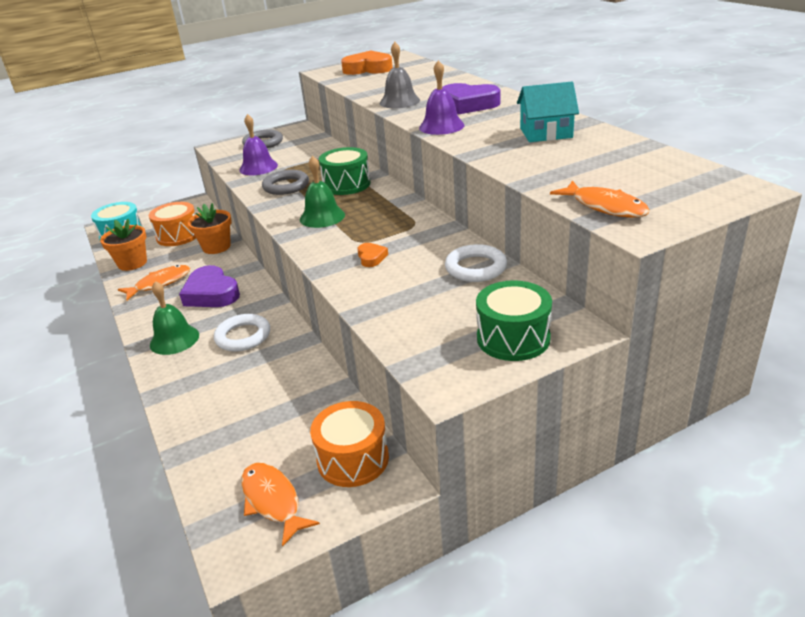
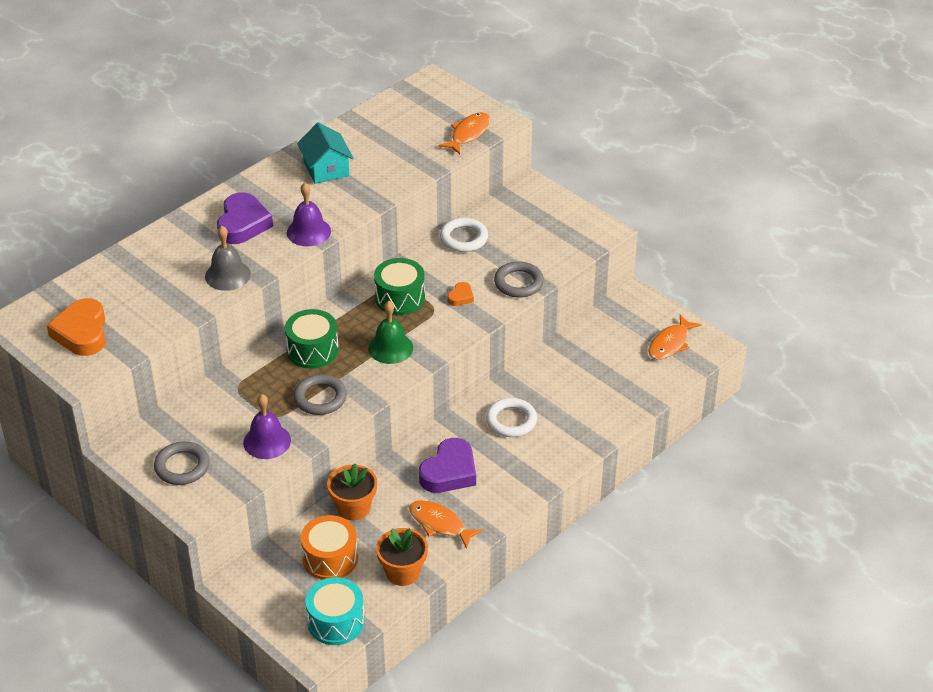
camera: 110 degrees left, 10 degrees up
(174, 339) = (529, 467): green bell -> none
(353, 459) = (622, 317): orange drum -> none
(371, 257) = (461, 297): orange heart -> orange heart turned 150 degrees clockwise
(373, 297) = (518, 283): none -> grey ring
(513, 338) = (548, 211): green drum -> green drum (400, 298)

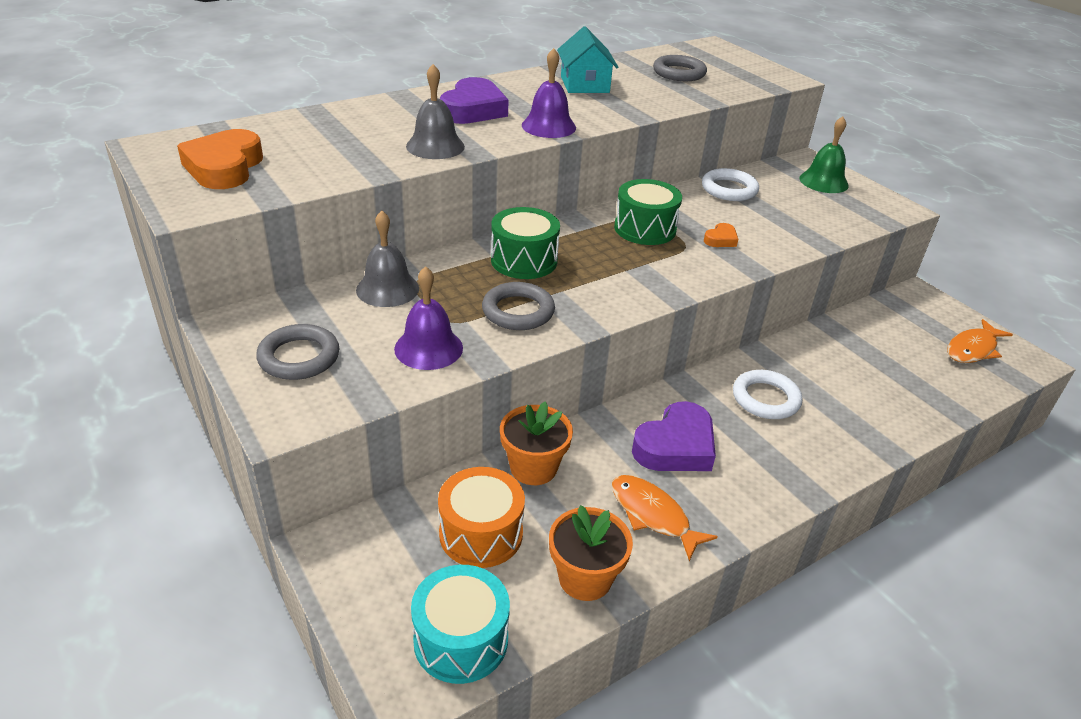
camera: 10 degrees right, 5 degrees down
(220, 398) = (387, 289): none -> grey bell
(390, 348) = (624, 274): green bell -> green bell (823, 181)
(468, 134) = (751, 82): orange fish -> none
(518, 283) = (794, 238): grey ring -> grey ring (679, 73)

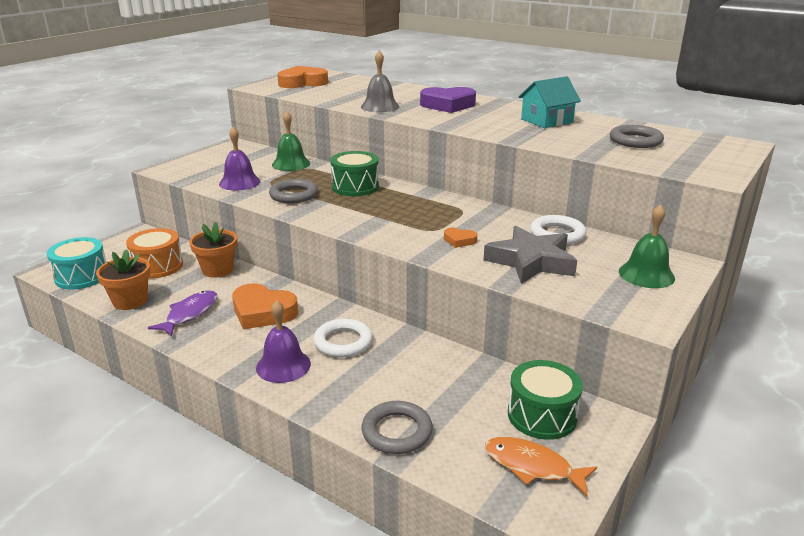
camera: 70 degrees right, 10 degrees down
(299, 357) = (214, 161): grey ring -> grey ring (397, 431)
(387, 289) = (291, 164): grey bell -> green bell
(548, 126) = (451, 122): purple bell -> purple bell (283, 365)
(645, 229) = (442, 213): green drum -> green drum (542, 415)
(653, 515) = (190, 314): orange fish -> purple fish
(676, 446) = (263, 312): purple heart -> orange heart
(782, 219) = (531, 261): none -> grey star

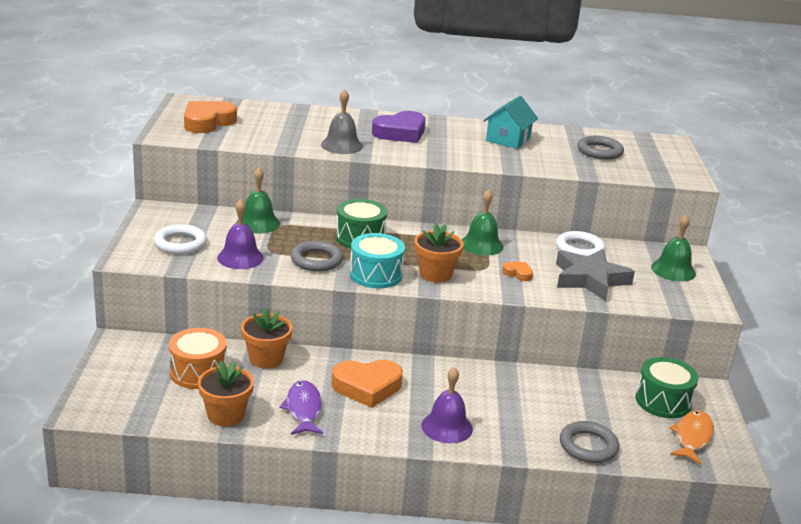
camera: 35 degrees left, 0 degrees up
(82, 276) = (132, 406): turquoise drum -> turquoise drum (376, 275)
(343, 342) = (467, 392): white ring -> white ring (180, 243)
(378, 224) = (435, 274): none -> orange flower pot
(458, 212) = (481, 245): none -> green bell
(459, 240) = (518, 273): orange heart -> orange heart turned 135 degrees counterclockwise
(532, 466) = (692, 437): orange fish -> orange fish turned 120 degrees clockwise

